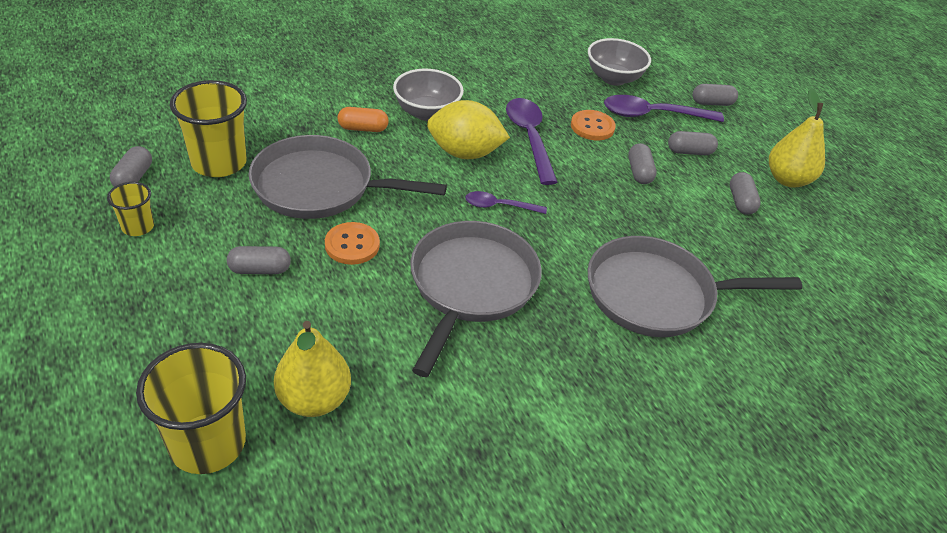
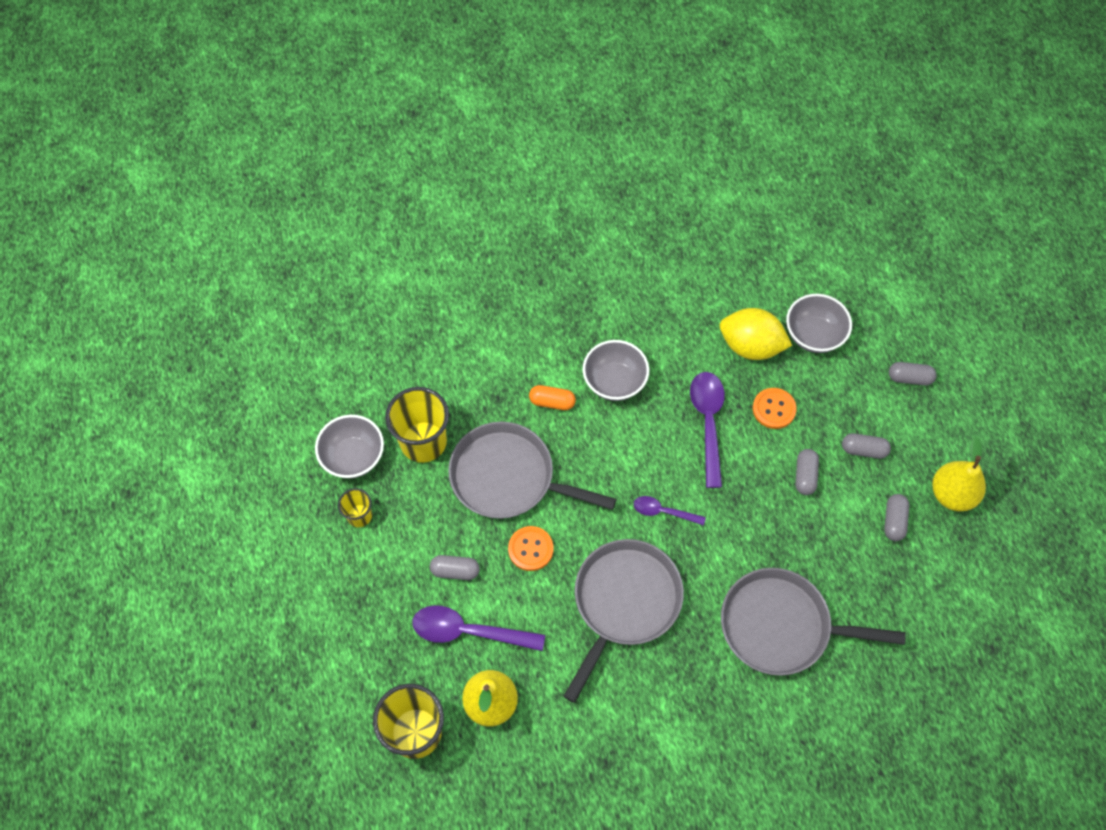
camera: 15 degrees right, 20 degrees up
(133, 178) = (353, 457): grey capsule -> grey bowl
(464, 153) = (642, 440): yellow lemon -> yellow lemon (750, 346)
(653, 115) = (841, 394): purple spoon -> purple spoon (469, 631)

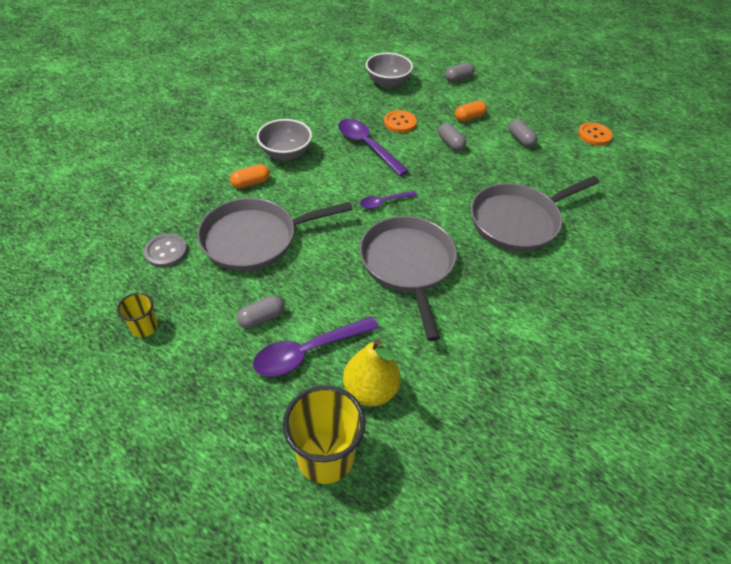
camera: 40 degrees left, 15 degrees down
(353, 457) = (108, 291): grey bowl -> none
(423, 442) = (166, 252): yellow cup -> grey button
(530, 549) = (310, 271): orange button -> orange button (594, 135)
(750, 346) = (356, 102): yellow lemon -> none
(863, 450) = (469, 117): grey capsule -> orange capsule
(952, 494) = (535, 114): yellow pear -> none

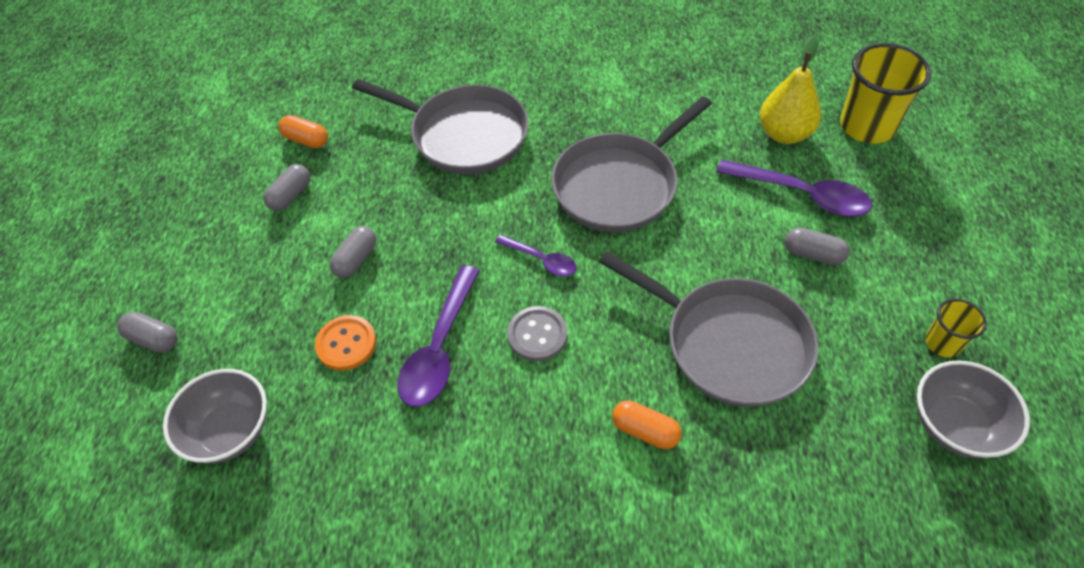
camera: 120 degrees left, 5 degrees up
(166, 252) = (848, 420): grey button -> grey button (537, 335)
(286, 154) = (544, 438): grey bowl -> grey bowl (955, 425)
(469, 117) = (271, 270): orange capsule -> orange capsule (306, 140)
(594, 135) = (227, 135): orange button -> none

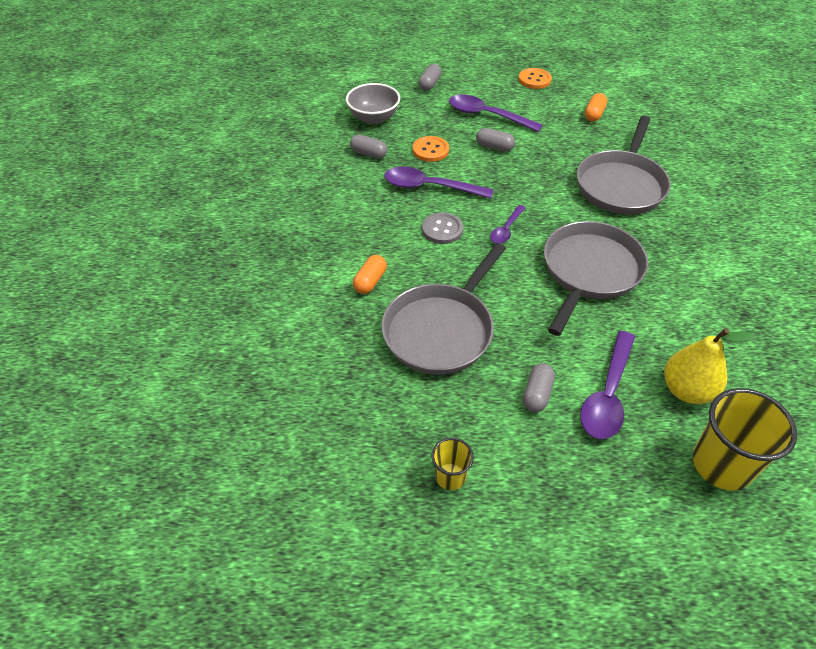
camera: 85 degrees right, 5 degrees down
(195, 196) = (534, 80): none -> orange button
(273, 262) = (487, 116): none -> purple spoon
(291, 195) = (542, 115): grey capsule -> grey capsule (369, 154)
(619, 185) = (589, 271): grey pan -> grey pan turned 75 degrees clockwise
(955, 425) = (371, 468): grey bowl -> none

